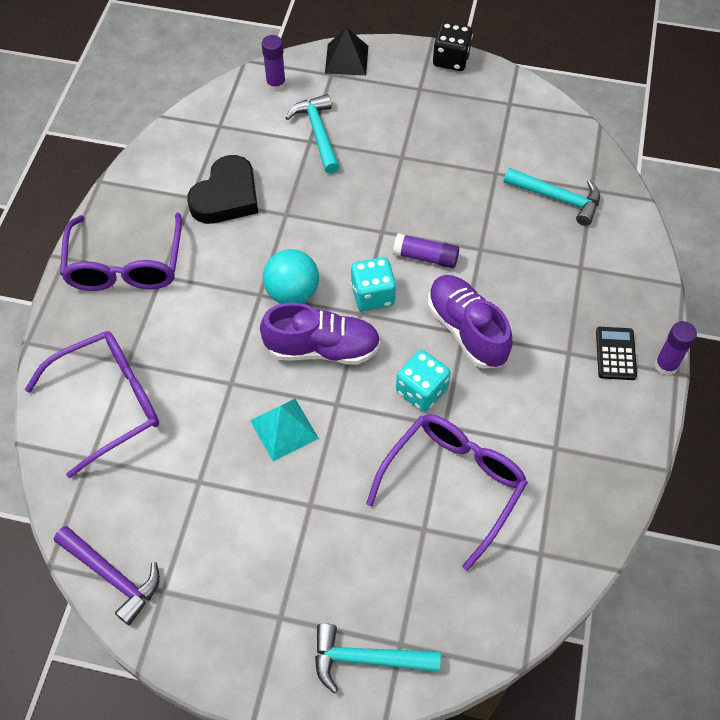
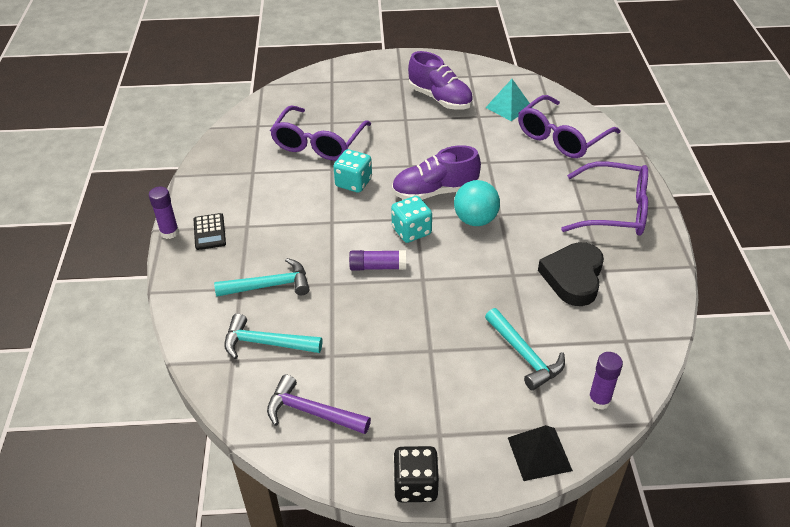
camera: 165 degrees right, 15 degrees down
(112, 576) = (501, 75): purple hammer -> purple hammer (312, 412)
(125, 266) = (615, 210): purple glasses -> purple glasses turned 120 degrees clockwise
(284, 429) = (439, 147): turquoise pyramid -> turquoise pyramid (508, 107)
(367, 659) = (348, 74): turquoise hammer -> turquoise hammer (269, 285)
(466, 330) = (329, 224): purple shoe -> purple shoe (440, 99)

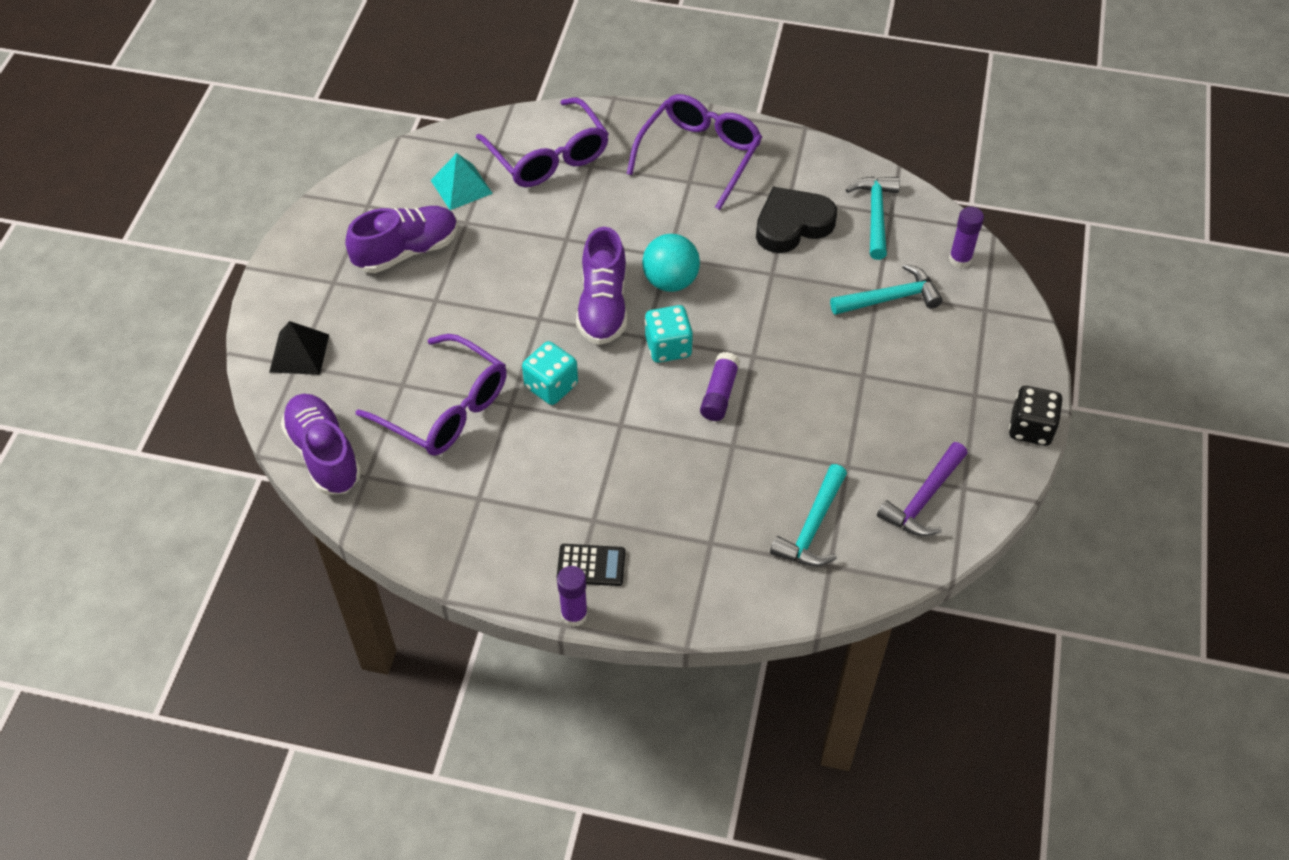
camera: 75 degrees left, 10 degrees up
(269, 107) = (324, 454): none -> purple shoe
(269, 285) = (717, 510): turquoise hammer -> turquoise hammer (875, 215)
(539, 454) = (1012, 323): black pyramid -> black pyramid (299, 353)
(573, 277) = (792, 224): black heart -> black heart turned 120 degrees clockwise

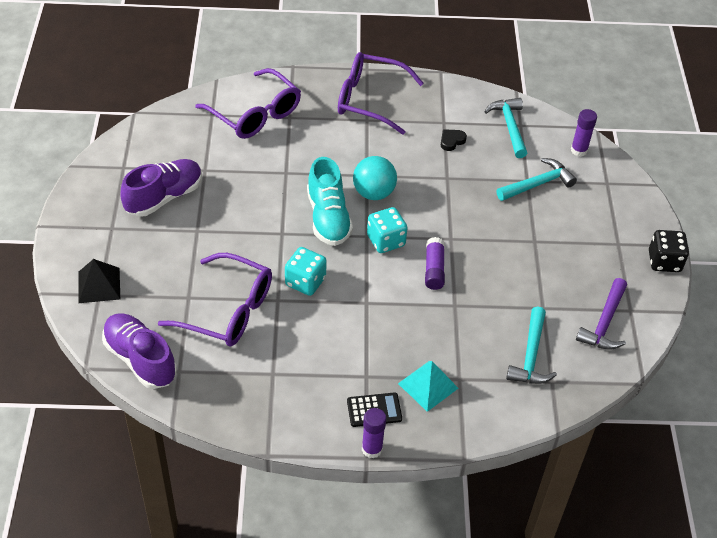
camera: 15 degrees left, 5 degrees down
(461, 186) = (193, 144): turquoise pyramid -> turquoise pyramid (428, 385)
(603, 306) = (328, 218): purple shoe -> turquoise shoe
(700, 155) = (369, 100): purple glasses -> purple glasses turned 90 degrees counterclockwise
(792, 224) = (451, 141): black heart -> black heart, size x0.45

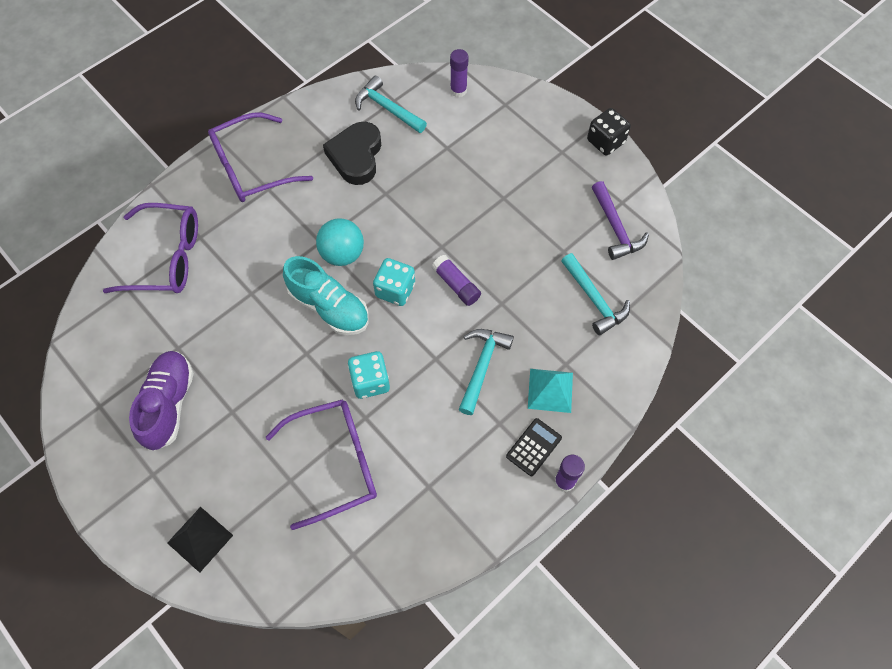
camera: 40 degrees left, 15 degrees up
(140, 359) = (310, 574): purple shoe -> none
(451, 141) = (356, 156): black heart -> black heart, size x2.20
(537, 184) = (457, 145): turquoise hammer -> turquoise hammer (482, 366)

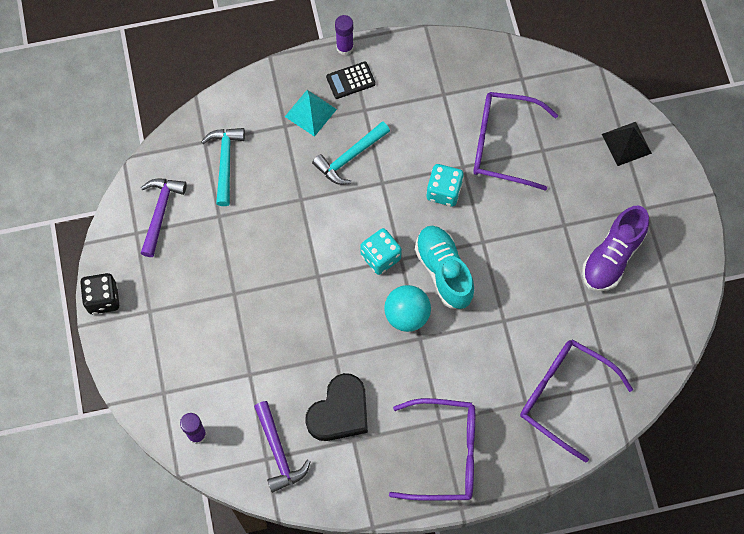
camera: 150 degrees left, 5 degrees up
(387, 108) = (278, 451): turquoise hammer -> purple hammer
(456, 285) = (327, 234): purple glue stick -> none

